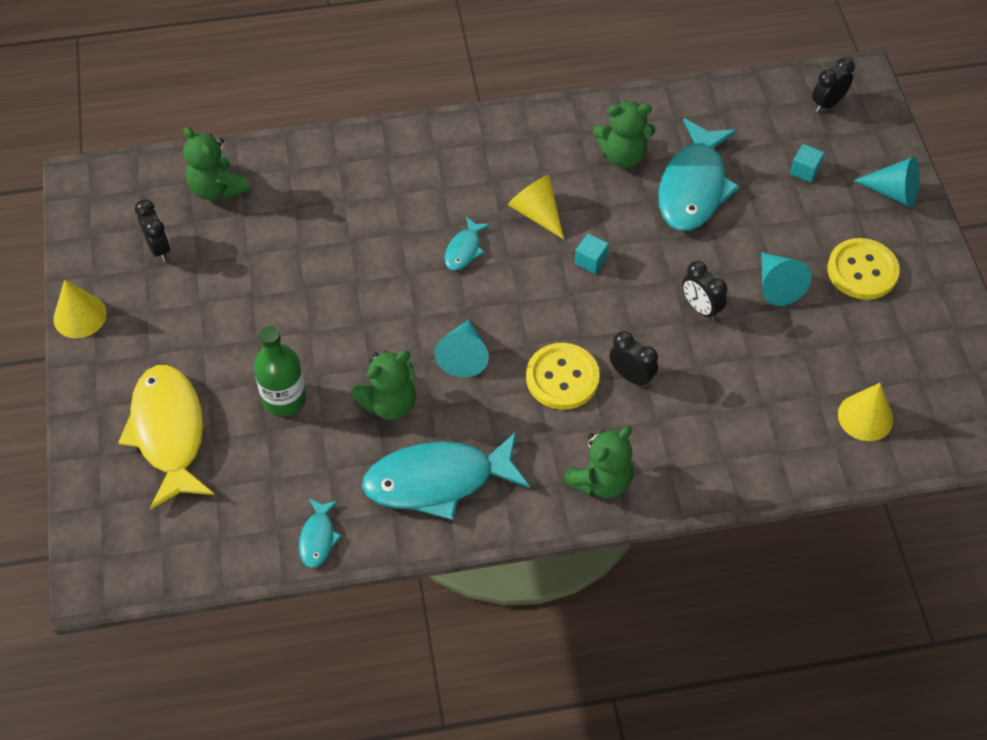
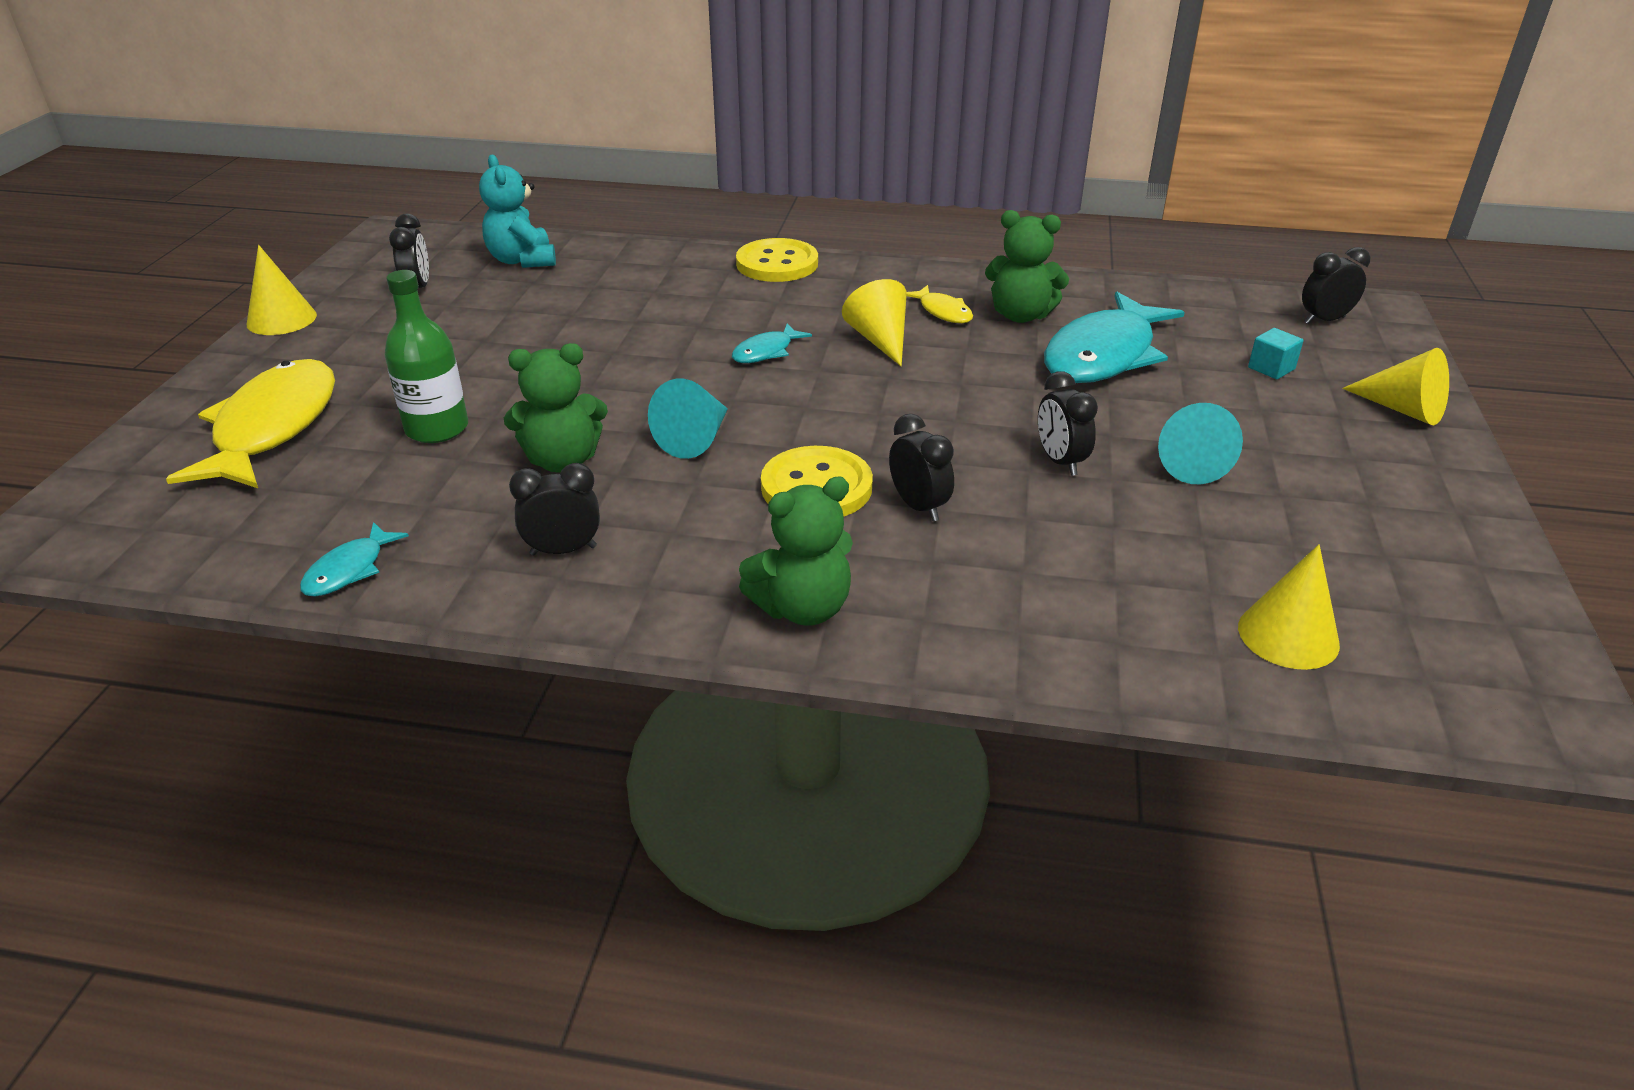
camera: 20 degrees right, 20 degrees down
(217, 189) = (522, 260): green teddy bear -> turquoise teddy bear
(437, 481) = (563, 550): turquoise fish -> black clock
(567, 166) = (943, 312): none -> yellow fish
(590, 261) = (926, 390): turquoise cube -> none
(862, 271) = (1331, 474): yellow button -> yellow button (777, 264)
(893, 192) = (1403, 409): turquoise cone -> yellow cone

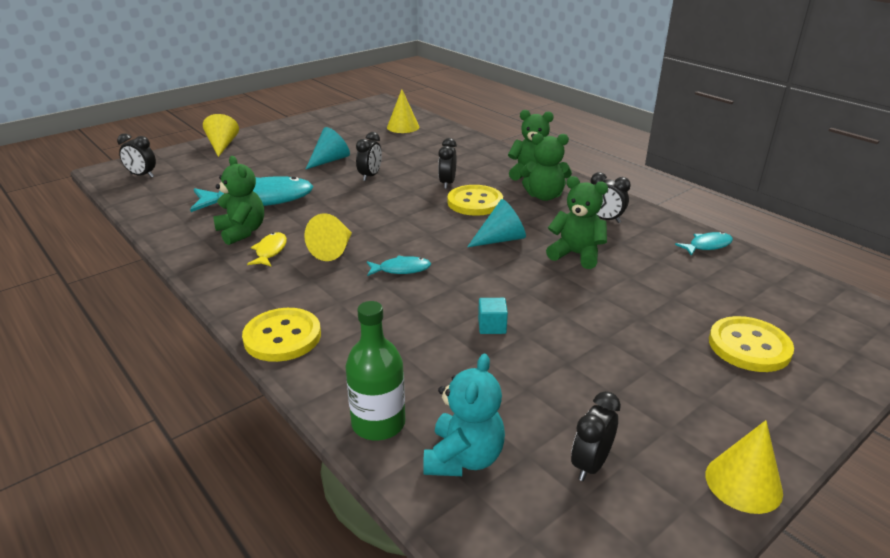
camera: 140 degrees left, 5 degrees down
(272, 428) = (749, 346): yellow fish -> yellow button
(437, 428) = (636, 300): green bottle -> green bottle (378, 423)
(717, 557) = (544, 196): none -> green teddy bear
(1271, 368) = (218, 170): turquoise cube -> turquoise cube (492, 326)

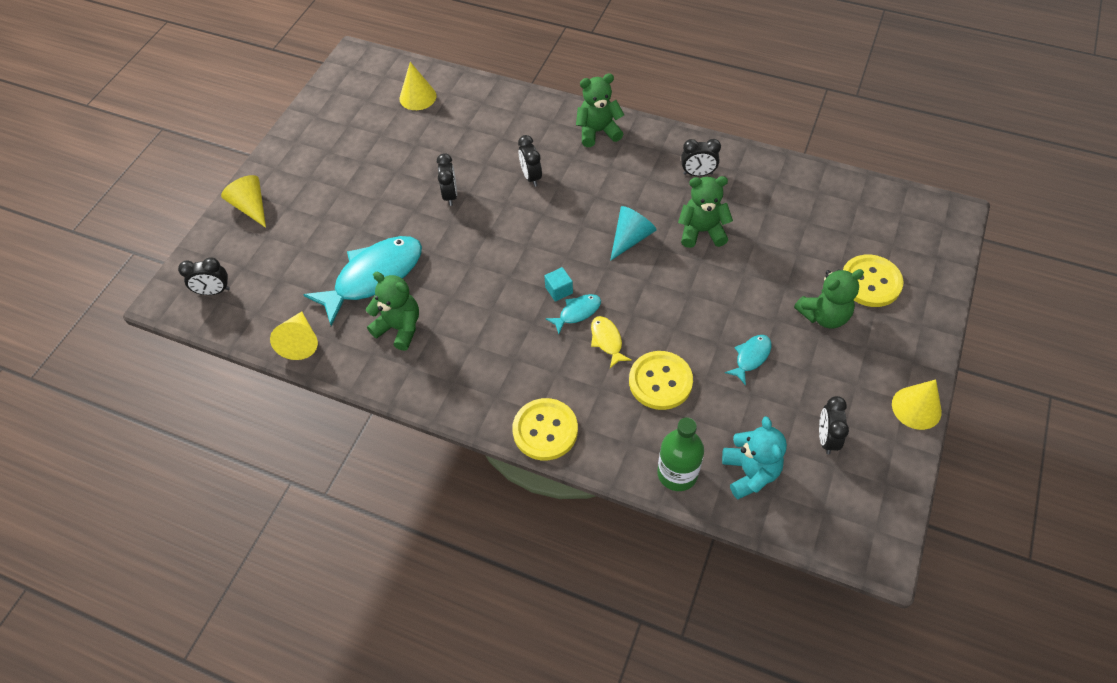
camera: 25 degrees left, 25 degrees up
(270, 251) = (448, 341): yellow fish -> yellow fish (607, 340)
(330, 160) = (389, 186): turquoise cone -> none
(333, 250) = (502, 314): yellow cone -> yellow cone (300, 342)
(475, 202) = (575, 195): yellow button -> yellow button (660, 381)
(492, 326) = (690, 344): turquoise cube -> turquoise cube (559, 290)
(544, 196) = (629, 161): green teddy bear -> green teddy bear (824, 315)
(707, 246) = (793, 176): turquoise fish -> turquoise fish (751, 357)

